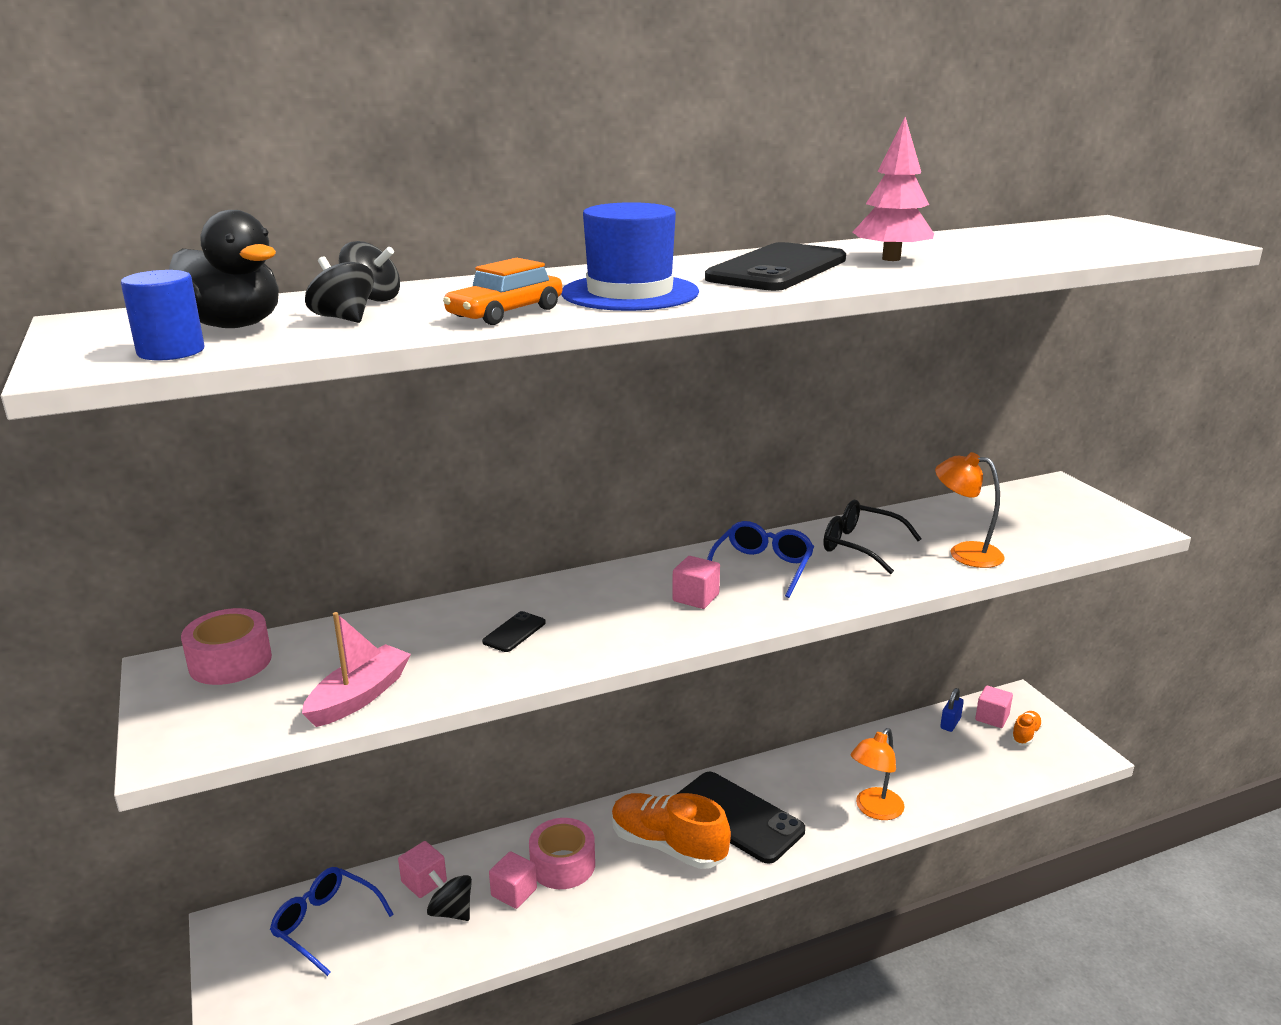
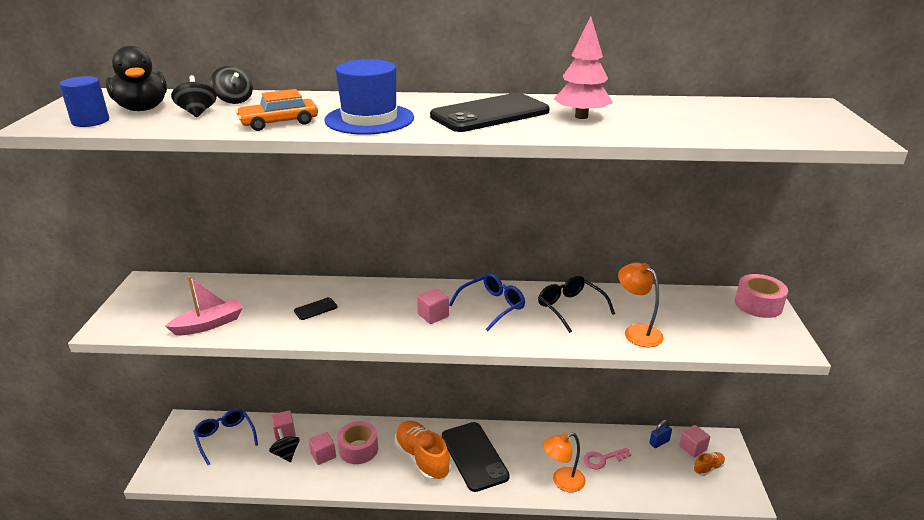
camera: 25 degrees right, 5 degrees up
(230, 662) = (172, 287): pink tape -> pink tape (758, 304)
(901, 765) = (603, 459): none -> pink key

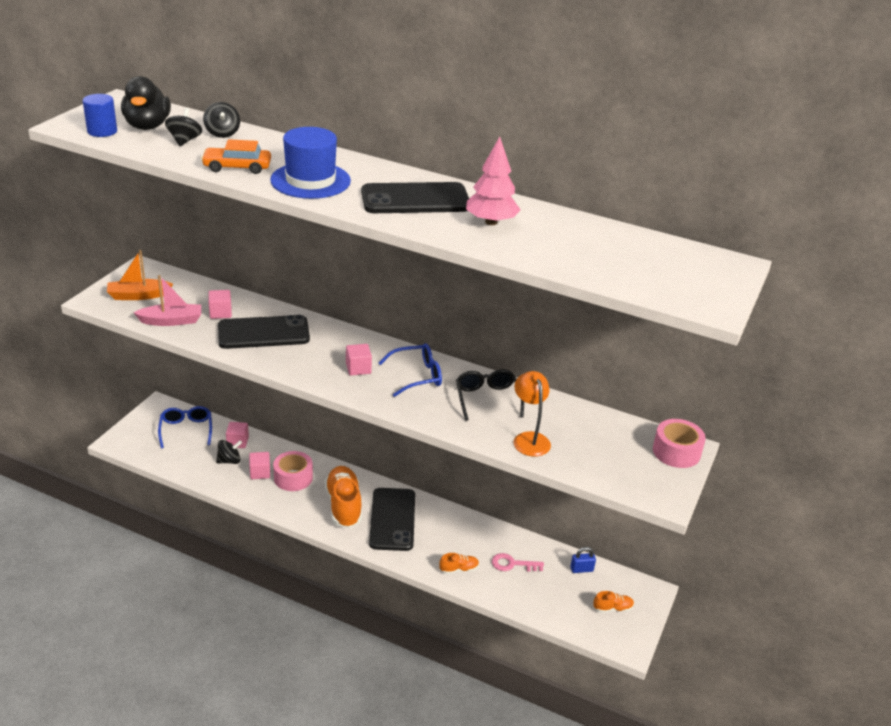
camera: 20 degrees right, 5 degrees up
(156, 309) = (138, 295): none -> orange boat
(286, 454) = (229, 461): black spinning top -> black spinning top turned 75 degrees clockwise
(315, 309) = (263, 333): black phone -> black phone, size x2.38
(562, 482) = (459, 569): orange lamp -> orange shoe
(692, 448) = (612, 586): pink cube -> pink cube (220, 313)

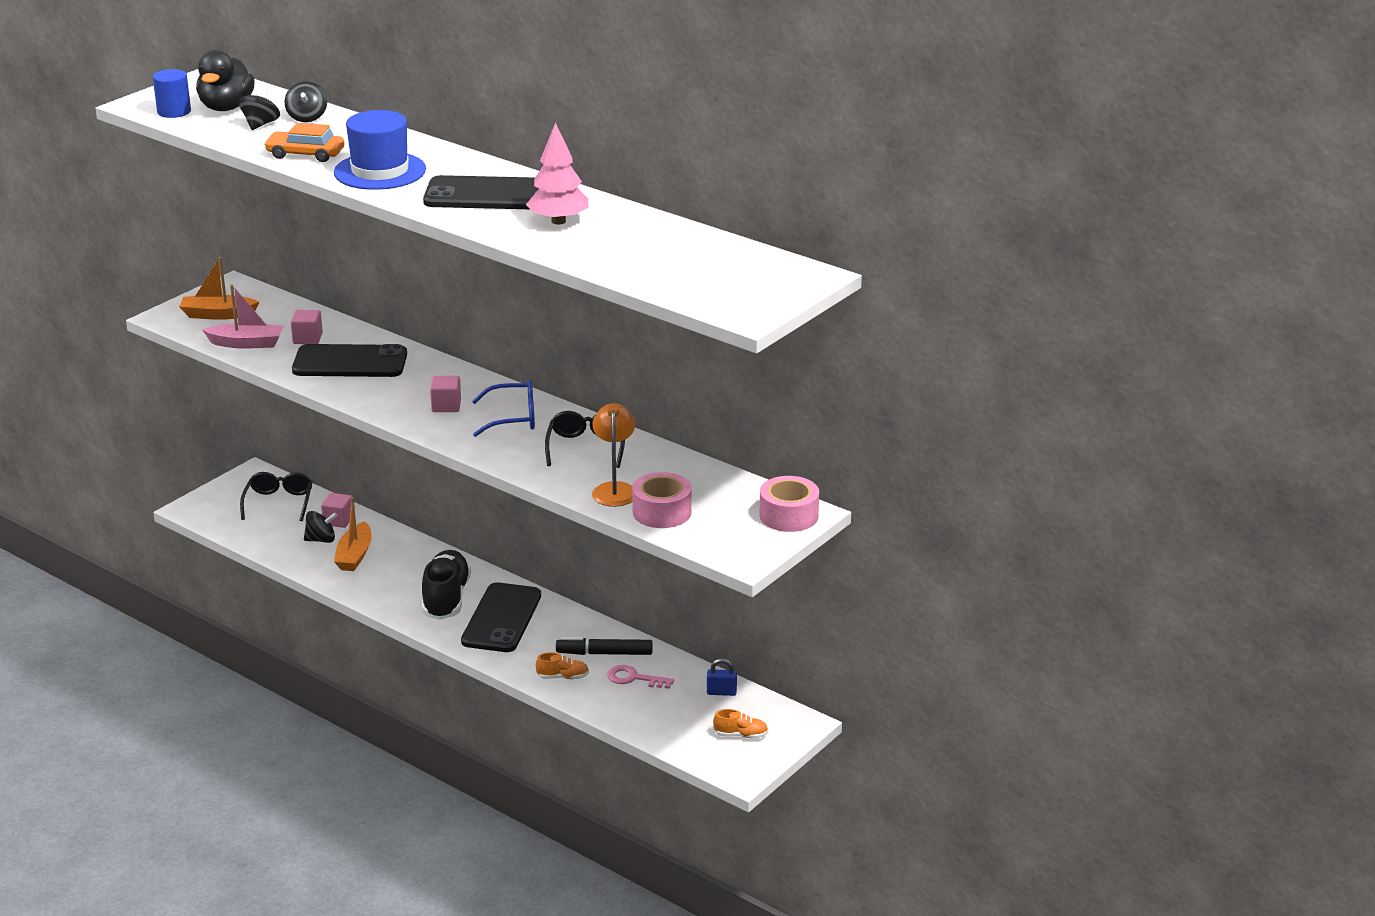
camera: 15 degrees right, 5 degrees down
(186, 430) = (279, 502): blue glasses -> black glasses
(260, 472) = (354, 555): pink cube -> orange boat
(293, 478) = (394, 564): pink tape -> pink tape (662, 512)
(344, 505) = (446, 599): orange shoe -> black shoe
(481, 543) = (604, 653): none -> black marker

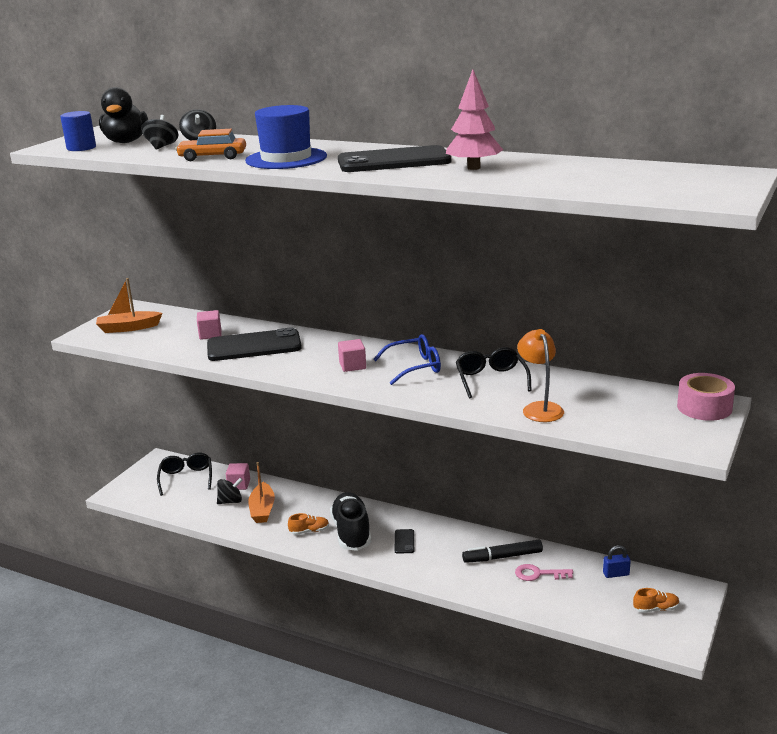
camera: 10 degrees left, 5 degrees down
(246, 343) = (160, 344): pink boat -> none
(502, 618) = (404, 541): black phone -> black phone, size x0.42
(563, 677) = (480, 583): orange shoe -> orange shoe (309, 531)
(662, 512) = (595, 420): pink tape -> none

